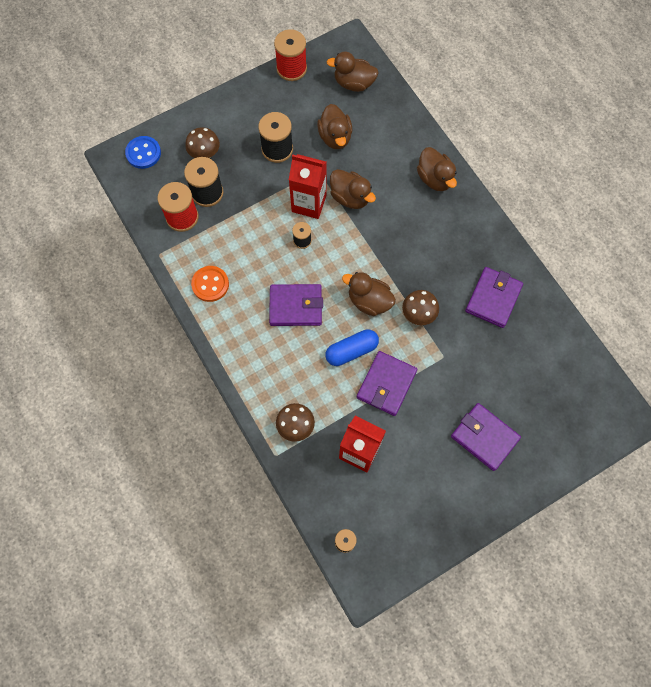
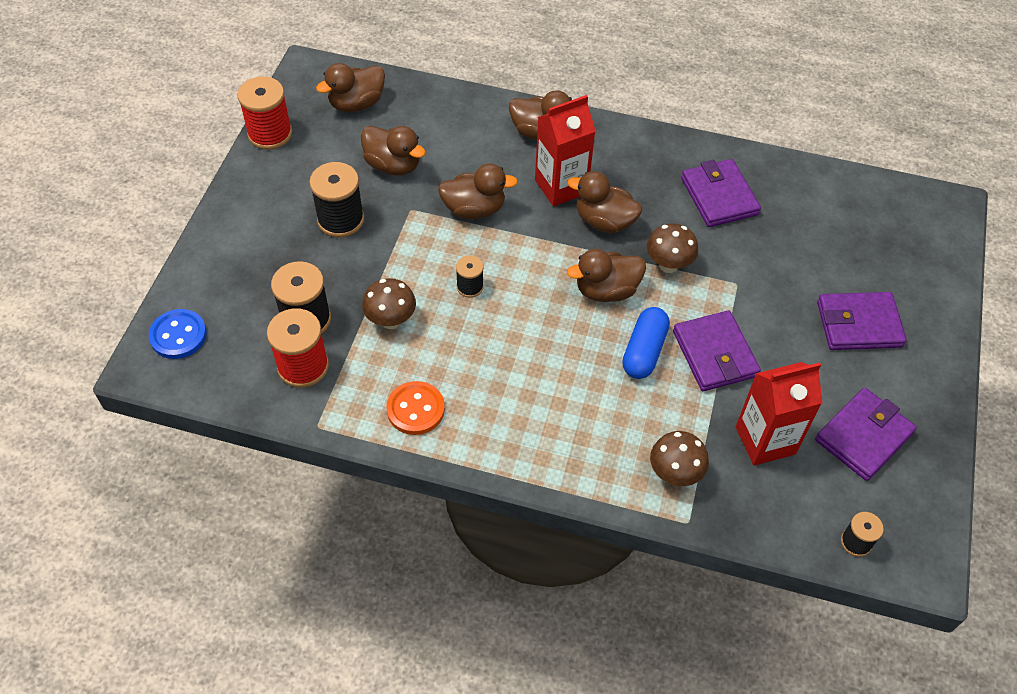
camera: 45 degrees left, 15 degrees down
(205, 154) = (259, 283): brown mushroom -> brown mushroom (391, 320)
(296, 306) = (537, 355): purple wallet -> purple wallet (863, 436)
(309, 203) = (436, 246): red carton -> red carton (561, 187)
(411, 261) = (604, 221): none -> brown duck

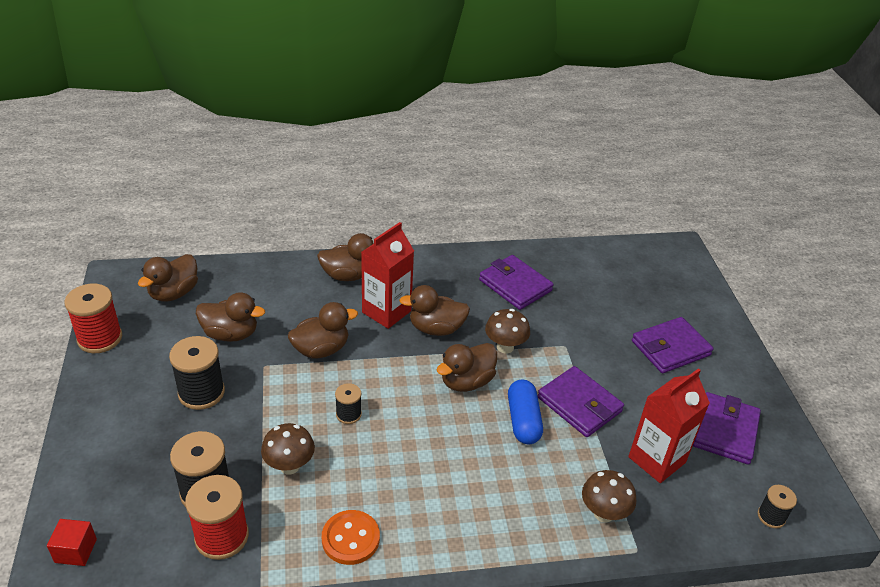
camera: 25 degrees left, 15 degrees down
(178, 335) = (76, 551): blue button -> red cube

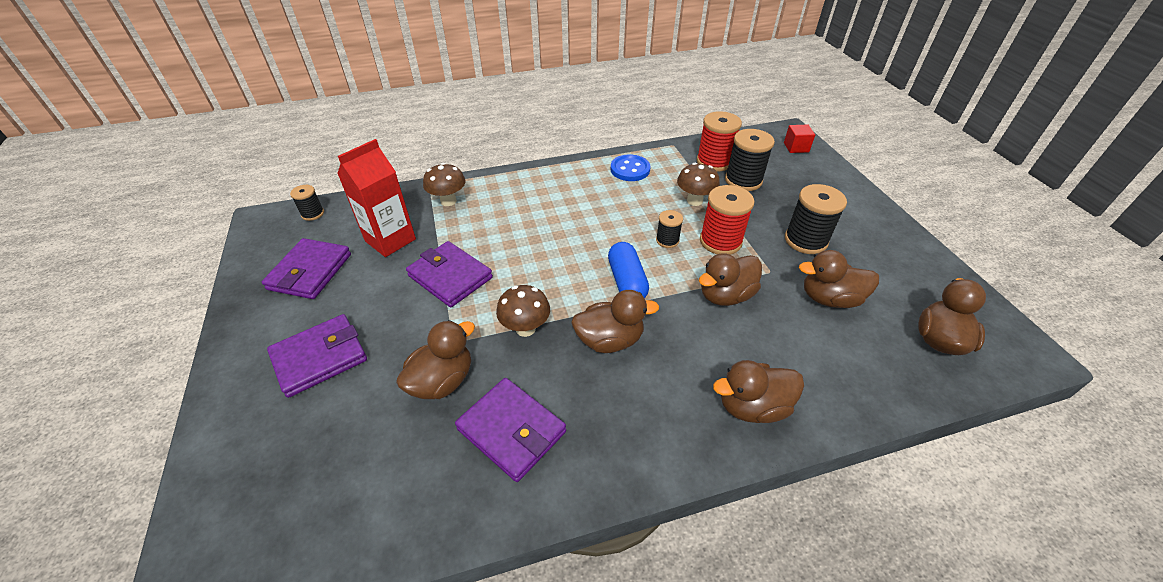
camera: 175 degrees right, 5 degrees up
(100, 338) = (949, 275): red spool -> red spool (720, 241)
(350, 538) = (630, 169): orange button -> blue button
(386, 312) = (676, 354): red carton -> none
(466, 382) = (565, 283): brown duck -> brown duck (442, 381)
(523, 420) = (508, 255): blue capsule -> blue capsule (627, 281)

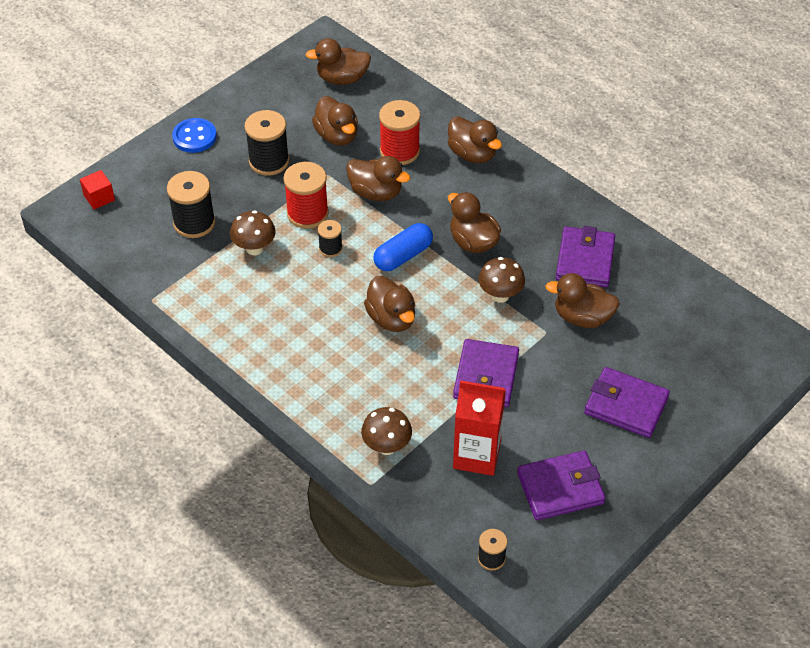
camera: 120 degrees left, 5 degrees up
(560, 246) = (391, 318): none -> brown duck
(630, 169) = (228, 318): blue button -> blue button (194, 137)
(714, 162) = (169, 254): red spool -> red spool (399, 151)

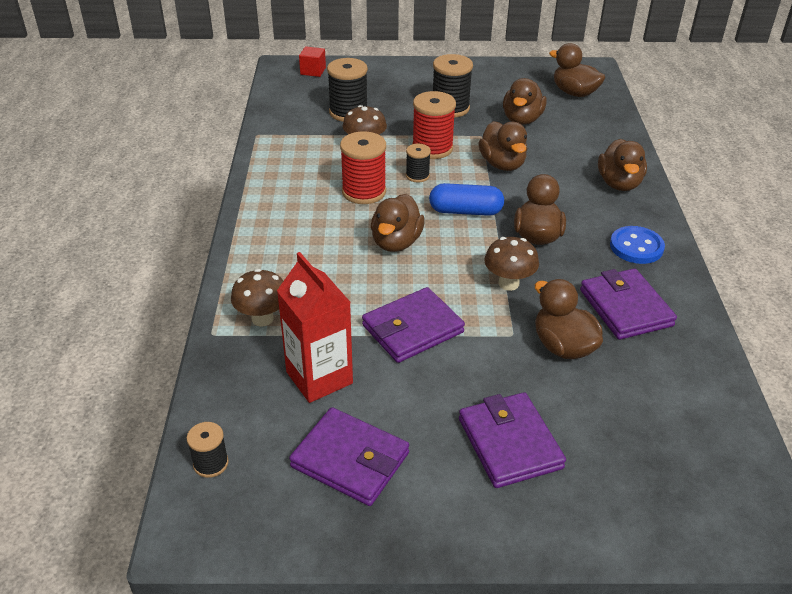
camera: 45 degrees right, 10 degrees down
(194, 137) = (420, 73): blue button -> blue button (636, 247)
(399, 151) = (558, 151): red spool -> red spool (364, 192)
(585, 260) = (625, 308): purple wallet -> purple wallet turned 75 degrees counterclockwise

